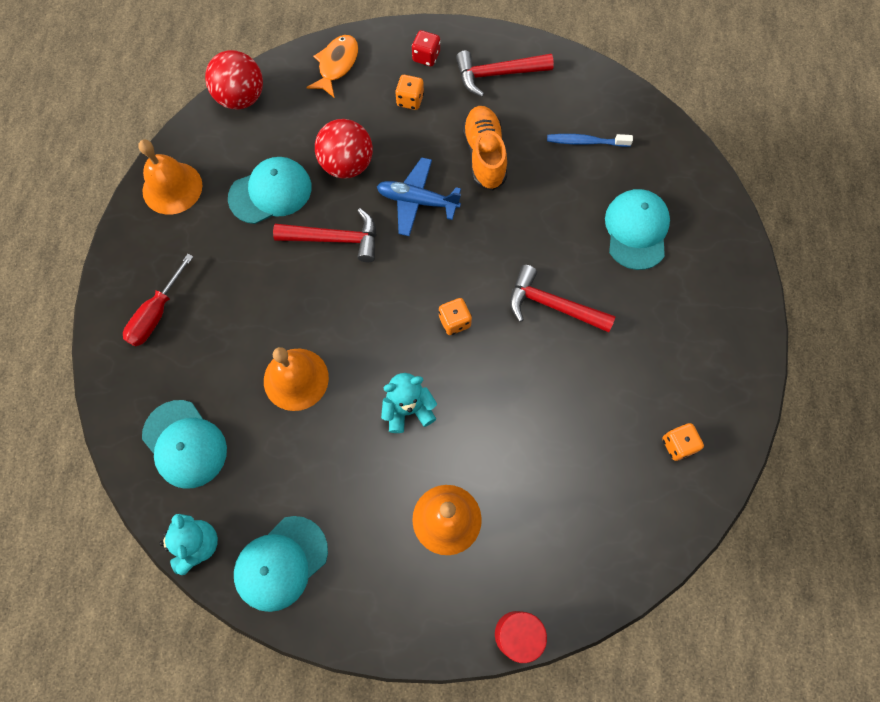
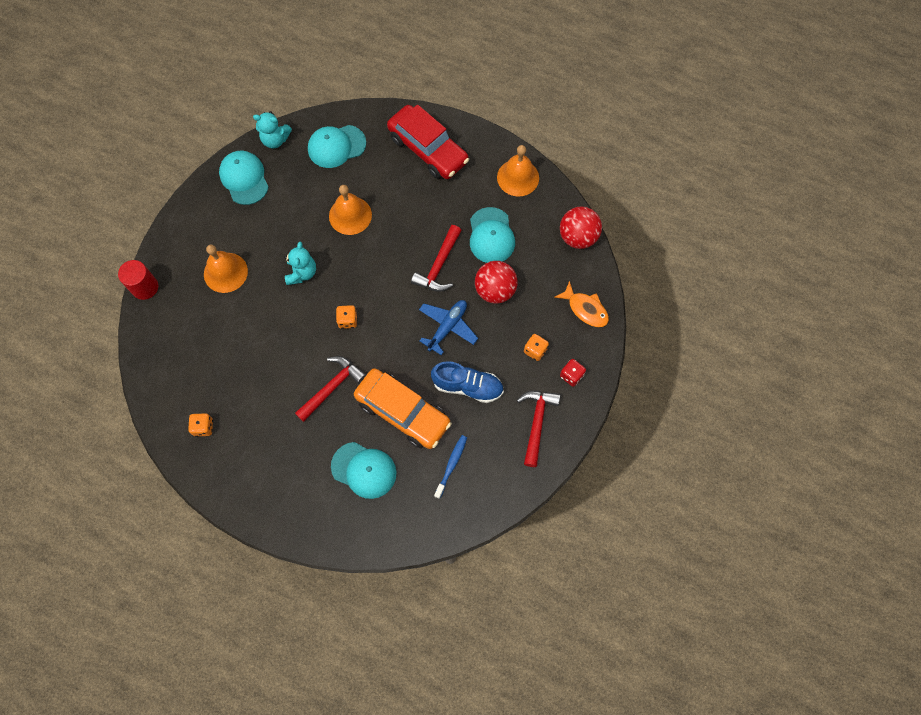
camera: 110 degrees right, 0 degrees up
(156, 313) = (428, 149): red screwdriver -> red car
(484, 155) = (467, 386): orange shoe -> blue shoe
(547, 213) = (403, 412): none -> orange car

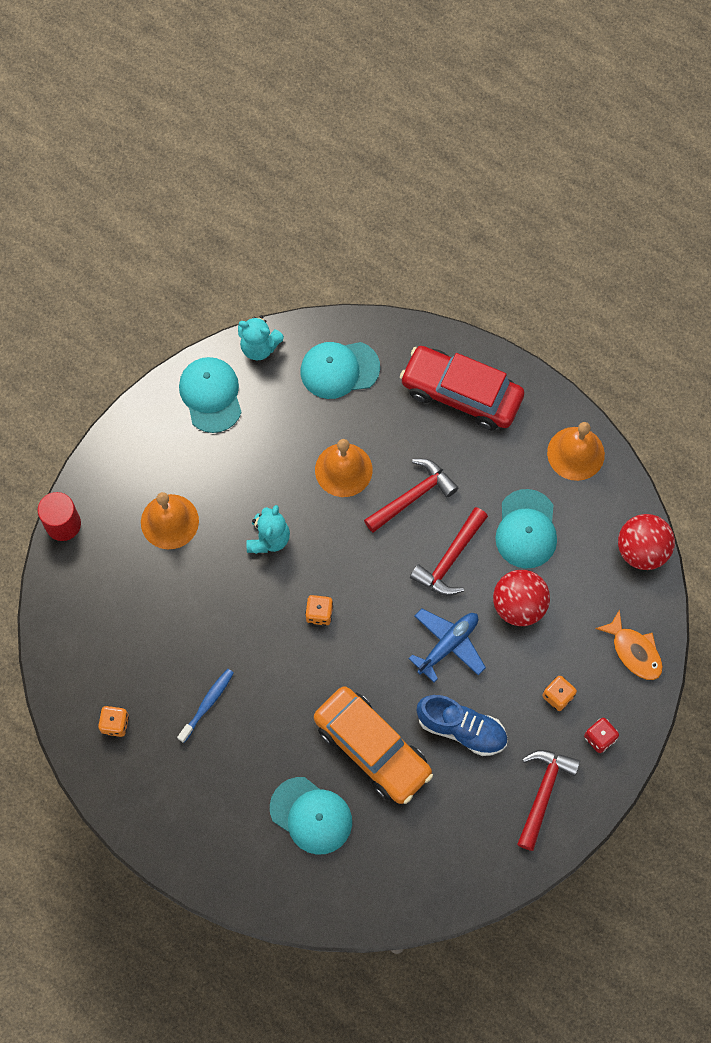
camera: 10 degrees right, 0 degrees up
(332, 387) = (286, 700): red hammer -> red hammer (412, 496)
(428, 149) = (461, 394): red car -> red car turned 150 degrees clockwise
(451, 465) = (424, 829): blue toothbrush -> blue toothbrush (207, 704)

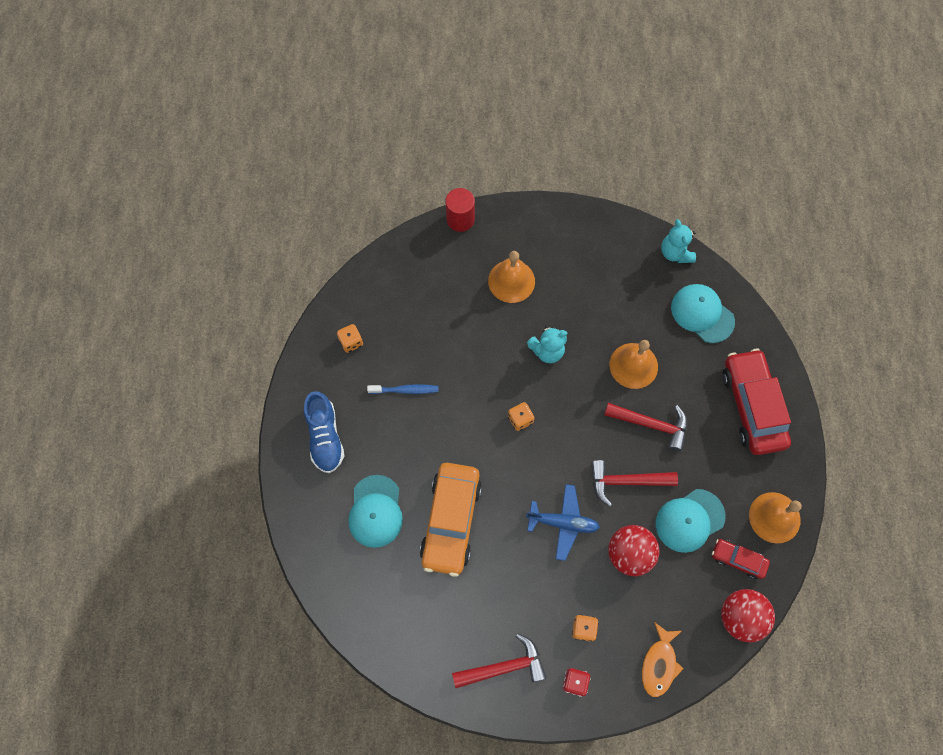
camera: 55 degrees right, 0 degrees up
(211, 395) = (617, 246): turquoise cap -> none
(461, 729) = (509, 574): blue shoe -> blue shoe (325, 437)
(591, 514) = (738, 559): none -> red car

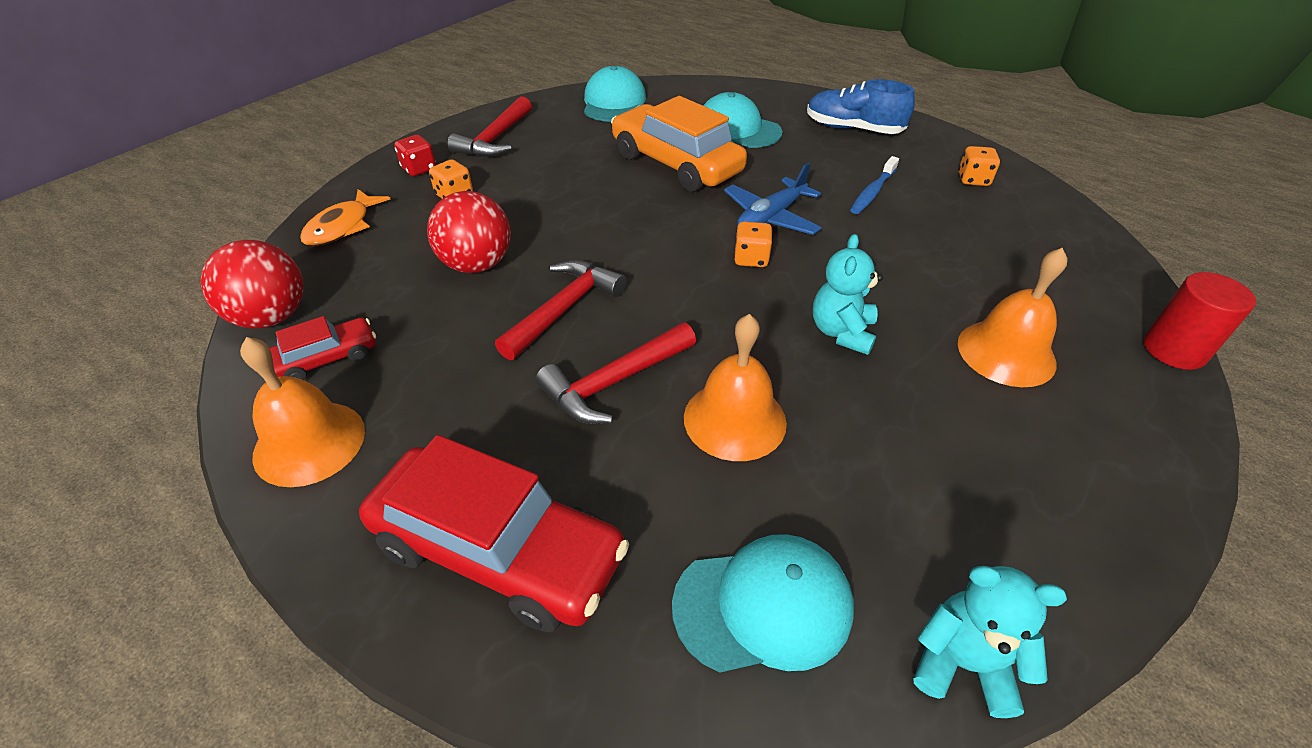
camera: 125 degrees right, 25 degrees down
(563, 523) = (580, 232): blue plane -> blue plane (770, 217)
(659, 664) = (342, 227): orange fish -> orange fish turned 120 degrees counterclockwise
(689, 520) = (438, 341): turquoise cap -> turquoise cap (614, 102)

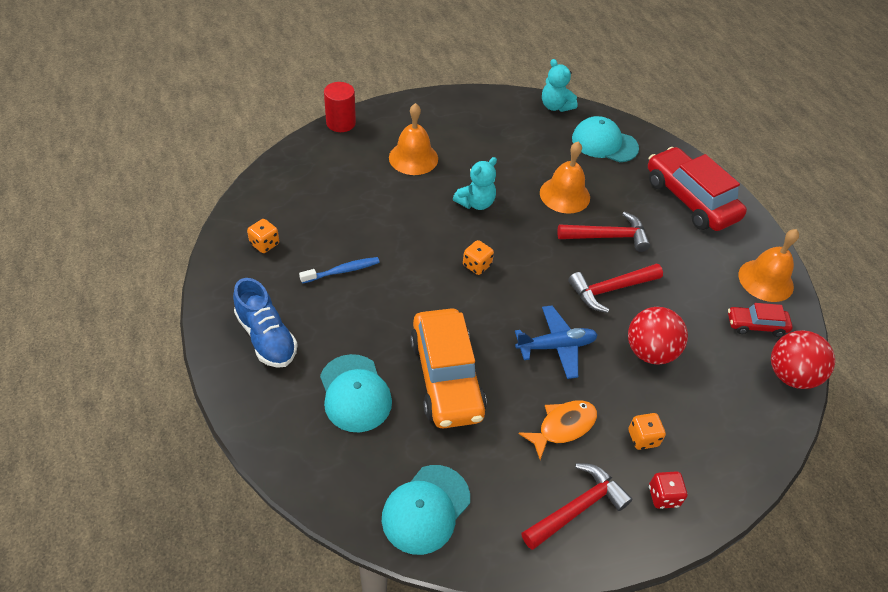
camera: 150 degrees left, 5 degrees up
(342, 227) = (740, 446): orange fish -> orange fish (563, 427)
(770, 217) = (432, 287): blue plane -> blue plane (556, 346)

